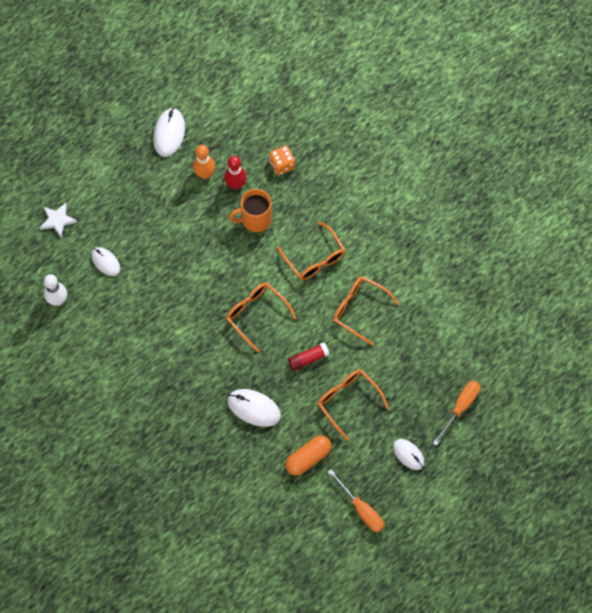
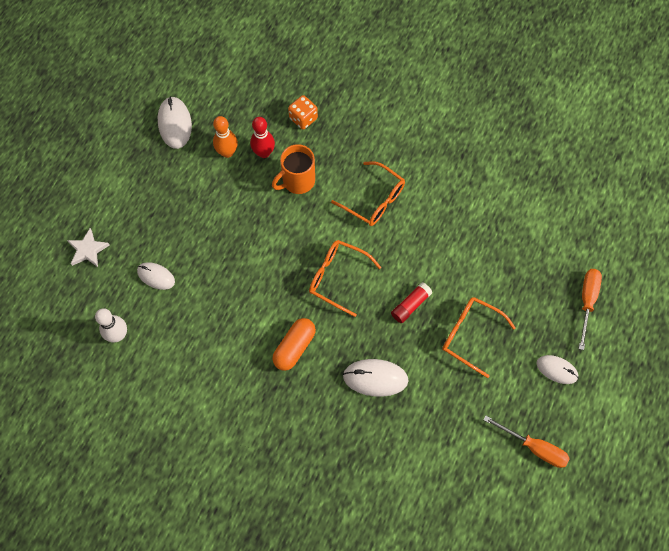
camera: 20 degrees left, 0 degrees up
(308, 458) = (455, 412): orange capsule -> orange capsule (294, 347)
(359, 309) = (441, 236): orange glasses -> none

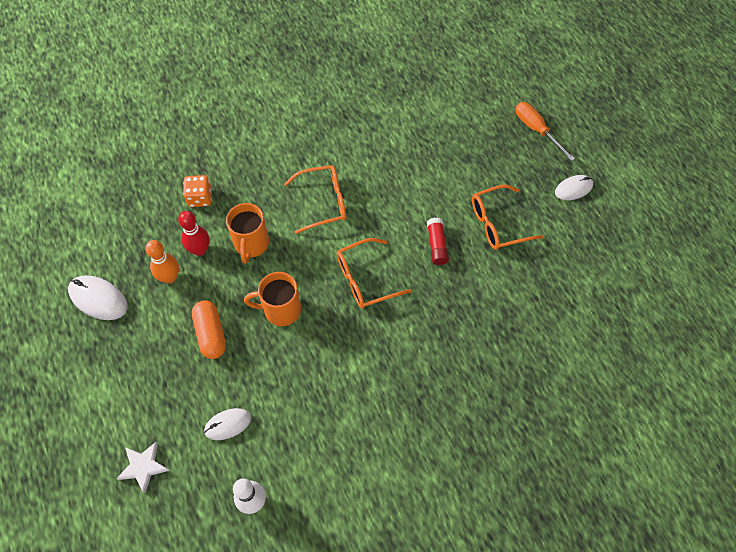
camera: 50 degrees left, 5 degrees down
(264, 241) = (280, 310): none -> orange mug
(294, 347) = (397, 358): orange capsule -> orange capsule (211, 334)
(375, 378) = (476, 317): white mouse -> none
(534, 447) = (622, 250): orange screwdriver -> none

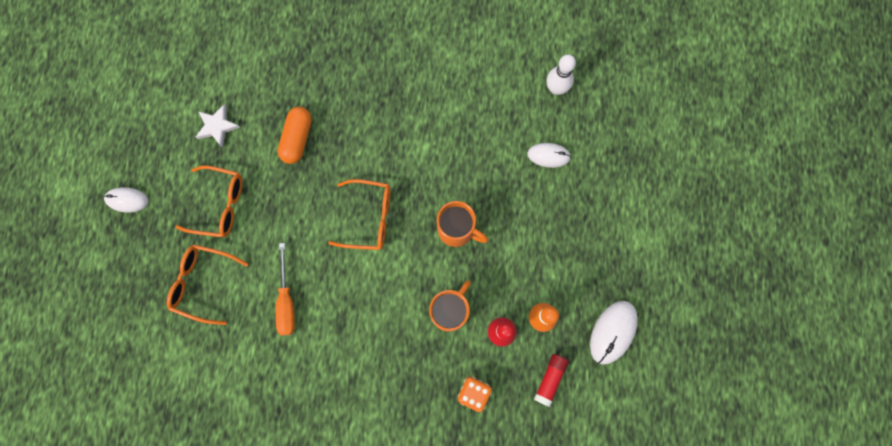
camera: 150 degrees left, 15 degrees up
(98, 299) = (612, 332): white mouse -> white mouse turned 60 degrees clockwise
(143, 467) = (628, 158): white star -> white star (217, 126)
(211, 334) = (527, 241): orange capsule -> orange capsule (297, 139)
(324, 202) = (359, 318): orange glasses -> orange glasses (203, 283)
(437, 245) = (287, 215): red glue stick -> red glue stick (550, 379)
(536, 130) = (108, 282): orange screwdriver -> orange screwdriver (286, 301)

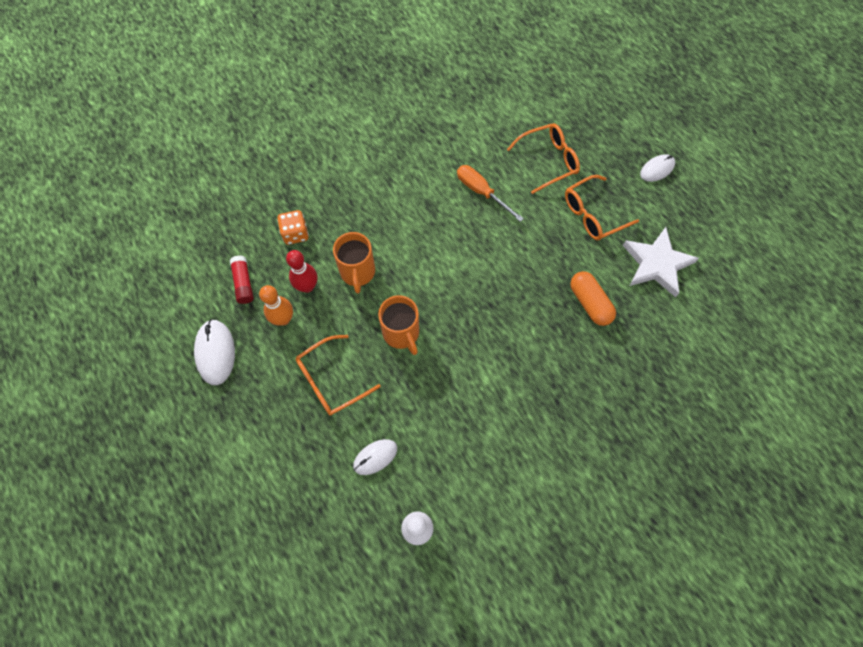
camera: 140 degrees right, 10 degrees down
(217, 126) = (656, 264): white star -> white star, size x1.66
(369, 218) = (477, 290): orange glasses -> orange glasses (331, 381)
(457, 230) = (401, 333): orange mug -> orange mug turned 105 degrees counterclockwise

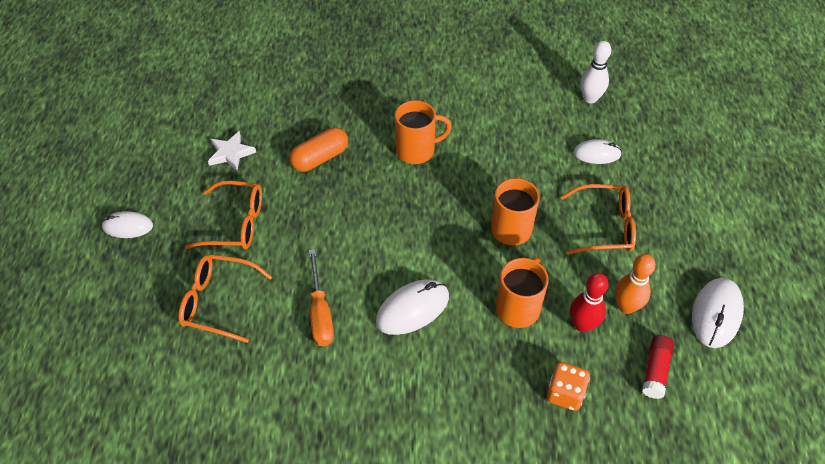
camera: 145 degrees left, 15 degrees down
(426, 229) = (412, 309): none -> white mouse
(524, 360) = (417, 150): none -> orange mug
(590, 303) = (320, 158): orange capsule -> orange capsule turned 45 degrees clockwise
(656, 264) = (231, 153): white star -> white star, size x0.60

